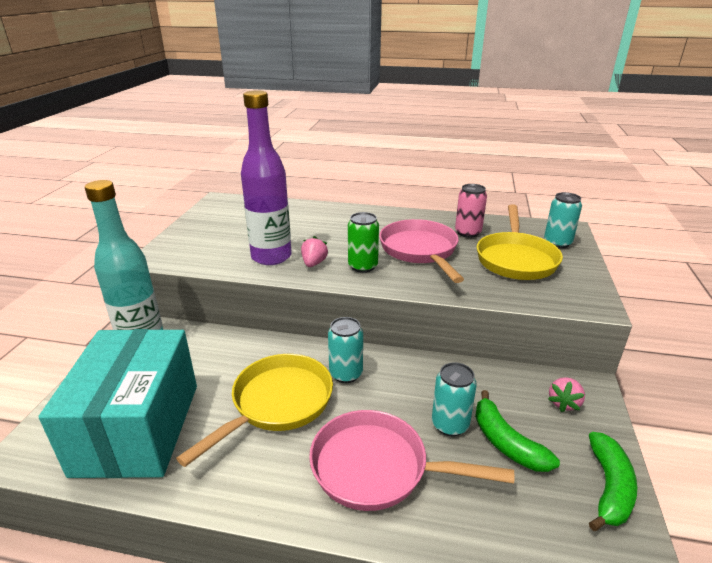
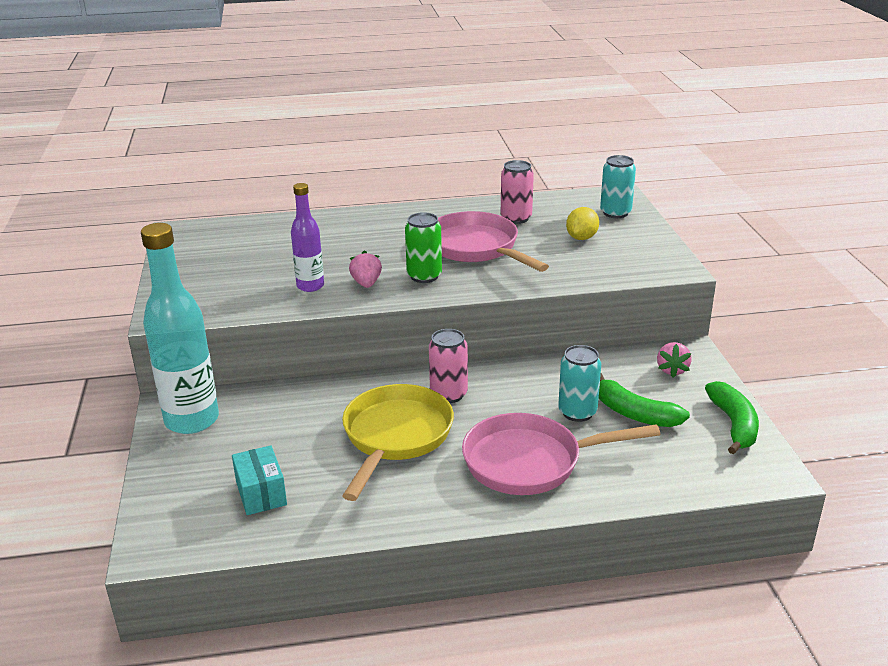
camera: 20 degrees left, 0 degrees up
(137, 428) = (261, 493): turquoise box -> turquoise box, size x0.40
(271, 257) = (310, 286): purple bottle -> purple bottle, size x0.56
(346, 374) = (448, 394): turquoise can -> pink can
(515, 259) = (581, 238): yellow pan -> yellow lemon

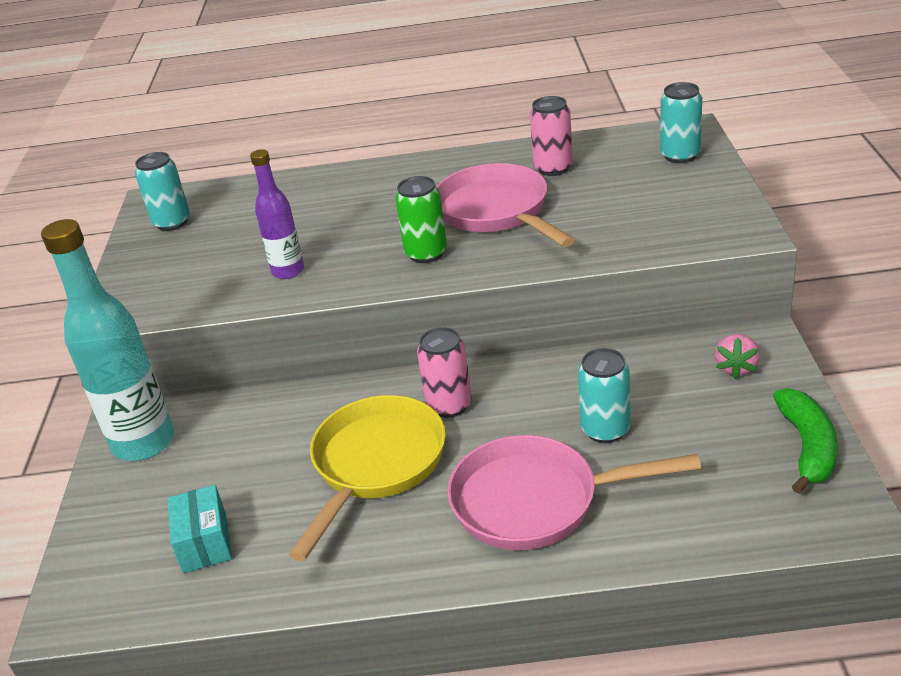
camera: 10 degrees right, 5 degrees up
(200, 248) = (172, 222): none -> turquoise can
(366, 283) = (355, 266): pink strawberry -> none
(581, 238) = (631, 193): yellow lemon -> none
(634, 413) = (679, 431): green banana -> none

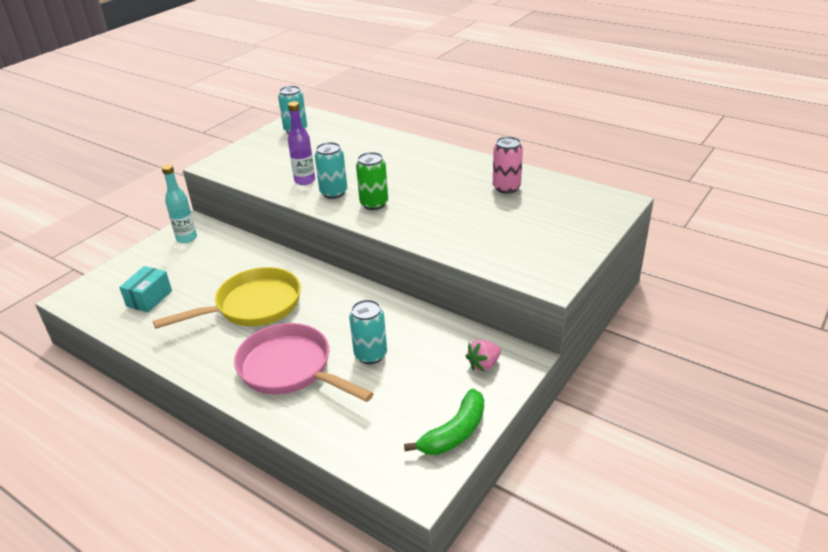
camera: 35 degrees right, 0 degrees up
(144, 442) = (186, 238): turquoise bottle -> turquoise bottle, size x0.56
(449, 405) = (321, 296): pink can -> none
(496, 212) = (440, 198): pink pan -> none
(680, 156) = (588, 215): turquoise can -> turquoise can (333, 193)

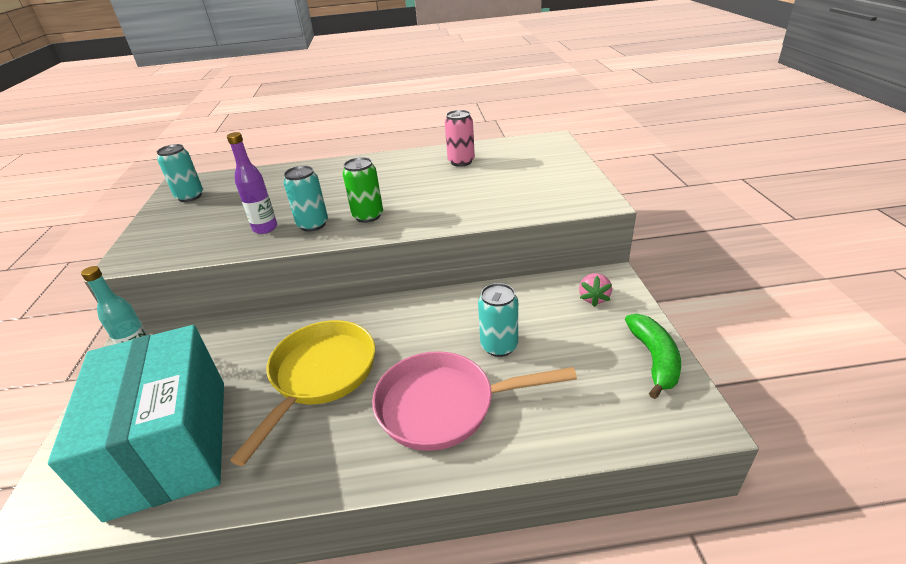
camera: 40 degrees left, 0 degrees up
(149, 298) = (170, 445): turquoise box -> turquoise box, size x2.49

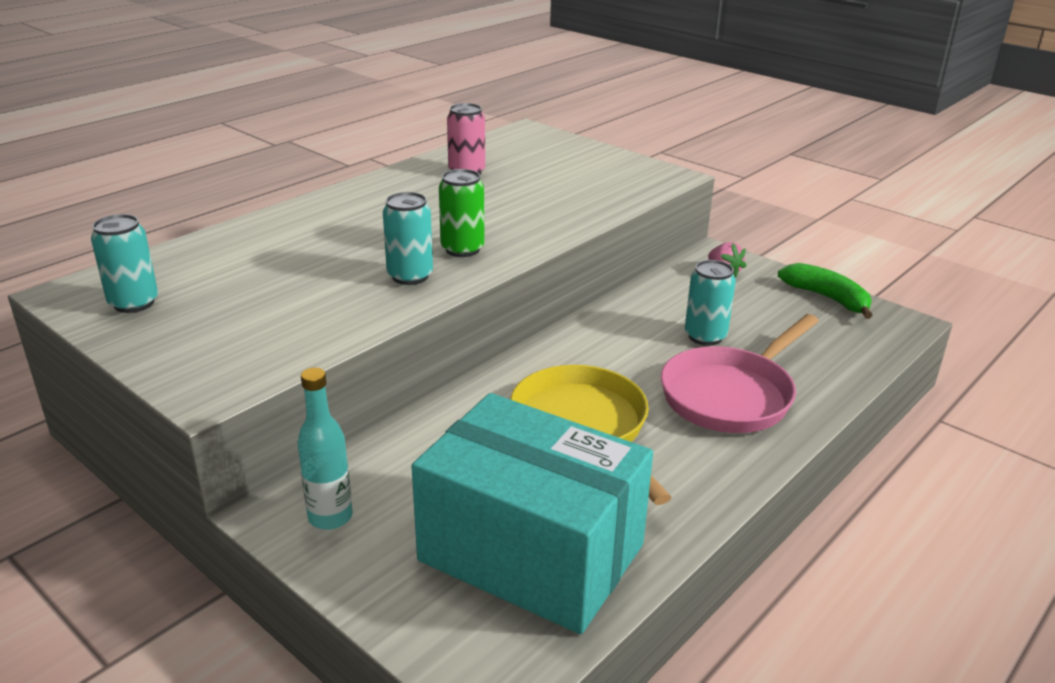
camera: 45 degrees left, 5 degrees down
(265, 228) = (351, 298): purple bottle -> none

